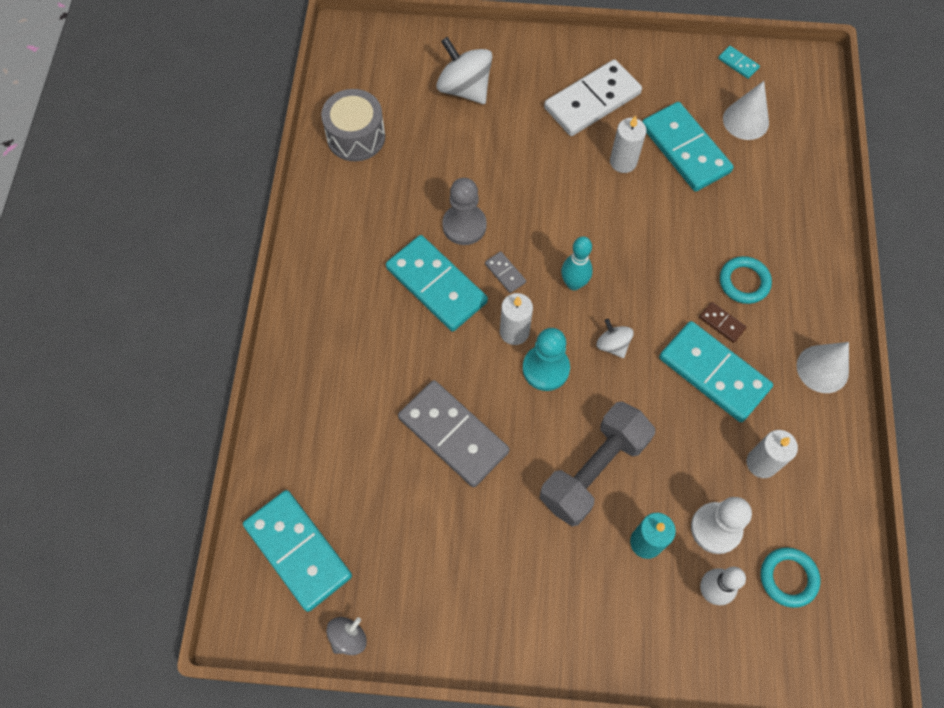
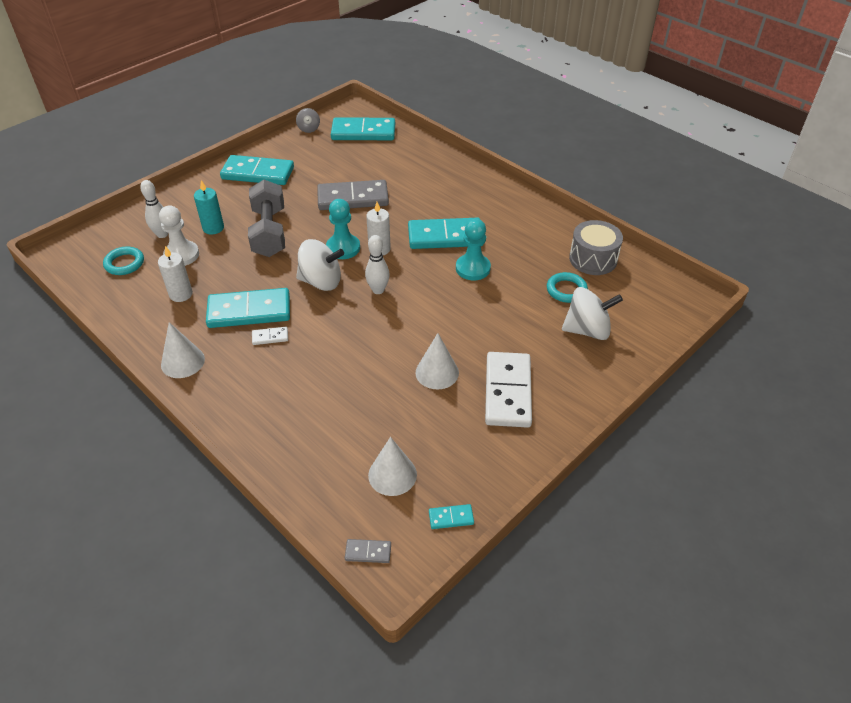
camera: 130 degrees right, 20 degrees down
(464, 225) = (473, 268): grey pawn -> turquoise pawn
(505, 273) = (420, 266): grey domino -> grey domino (368, 552)
(574, 283) = (378, 290): turquoise bowling pin -> white bowling pin
(612, 345) = (321, 281): white spinning top -> white spinning top, size x1.85
(623, 162) = (437, 372): white candle -> white cone
(685, 149) = (409, 415): turquoise domino -> turquoise domino (258, 173)
(721, 323) = (270, 337): brown domino -> white domino
(744, 282) = (279, 368): turquoise ring -> turquoise ring (566, 290)

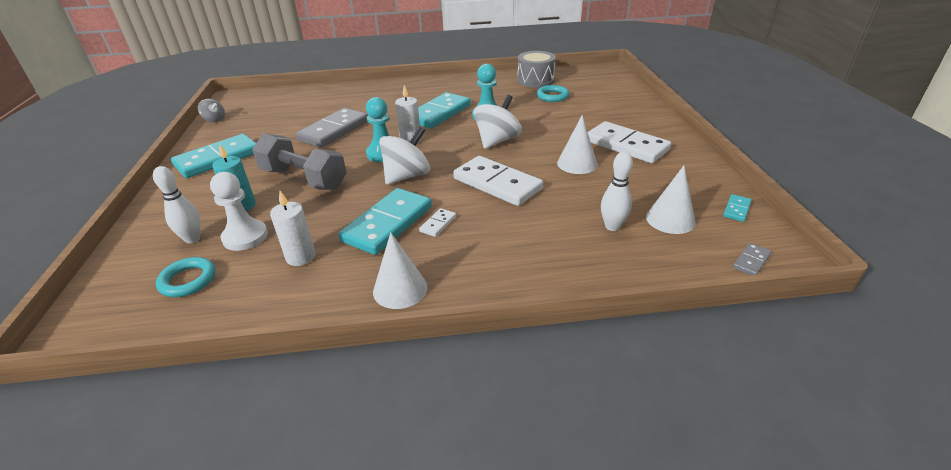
camera: 50 degrees left, 10 degrees down
(355, 339) = (497, 184): none -> white domino
(363, 132) = (268, 102): turquoise domino -> none
(378, 290) = (455, 156): white bowling pin -> white bowling pin (612, 226)
(587, 330) = (597, 103): white spinning top -> white spinning top (497, 141)

